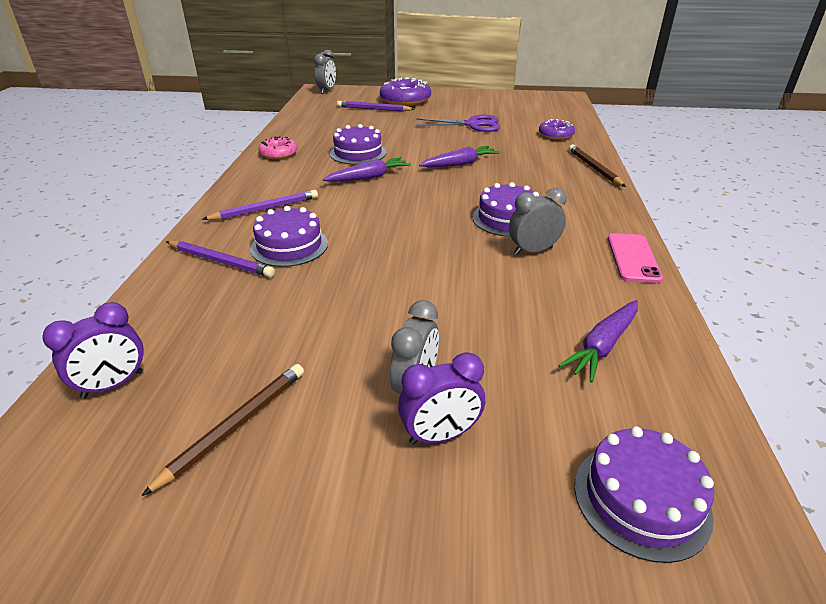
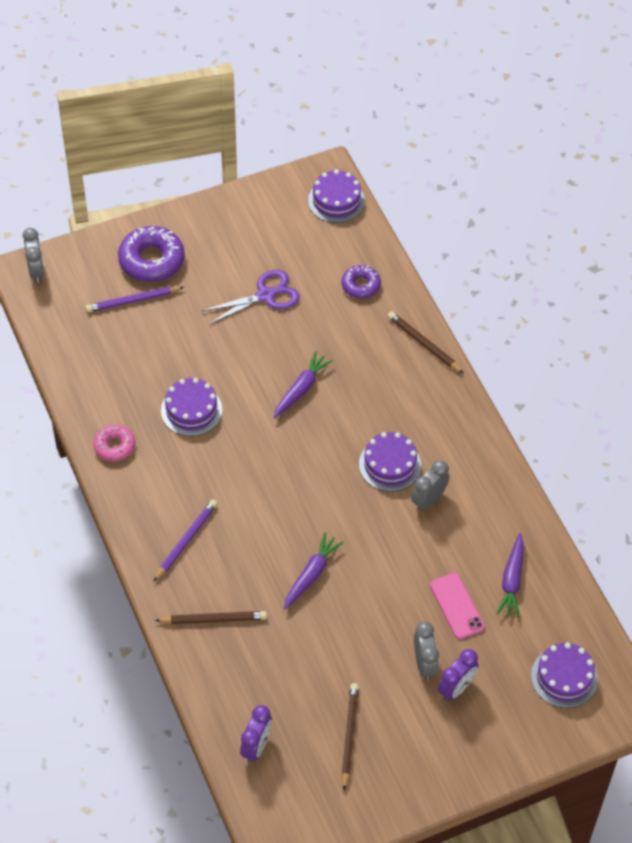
camera: 30 degrees left, 20 degrees up
(221, 261) = (214, 619): purple pencil -> brown pencil
(289, 246) = (248, 578): purple cake -> purple cake (336, 200)
(369, 177) = (235, 451): purple carrot -> purple carrot (311, 574)
(633, 258) = (501, 476): pink phone -> pink phone (457, 606)

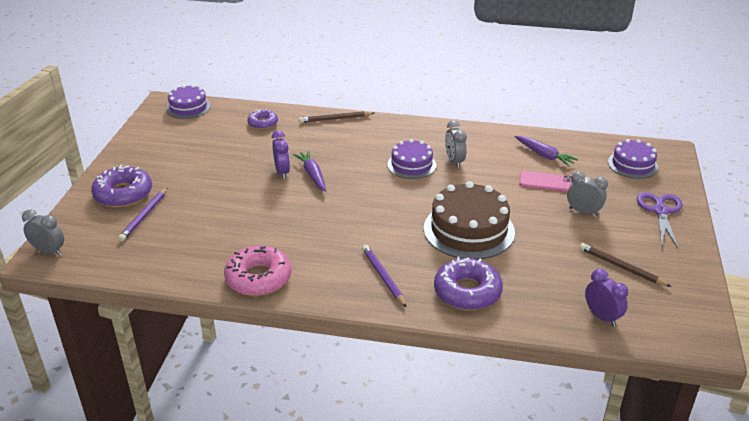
camera: 55 degrees left, 20 degrees down
(114, 446) = (258, 278): pink donut -> pink donut, size x1.70
(191, 410) = (272, 228): purple cake -> none
(214, 619) = (467, 291): brown pencil -> purple donut
(265, 296) = (221, 160): purple scissors -> purple scissors (660, 211)
(311, 574) = (469, 230): purple carrot -> brown cake
(456, 688) = (612, 207): purple clock -> purple clock (282, 172)

